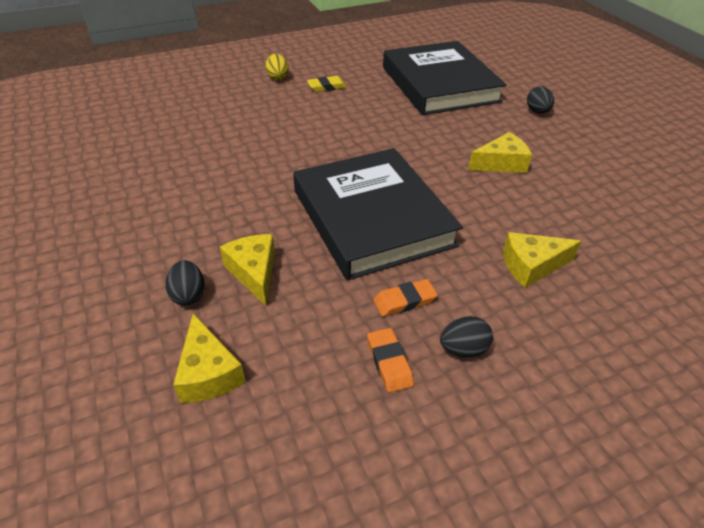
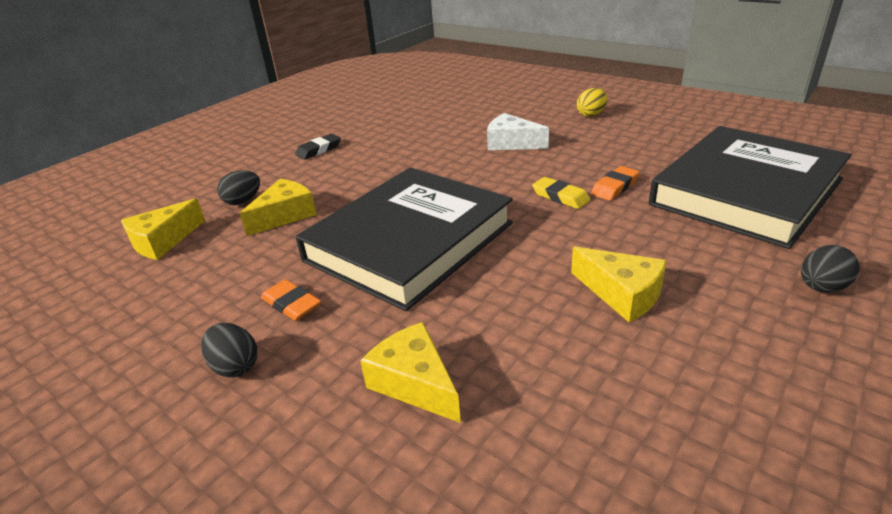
camera: 65 degrees right, 10 degrees down
(137, 217) = (318, 150): none -> black eraser
(276, 123) = (511, 143): none -> white cheese
(326, 87) = (614, 139): yellow eraser -> yellow eraser (560, 196)
(389, 362) = (200, 323): orange eraser -> orange eraser (614, 187)

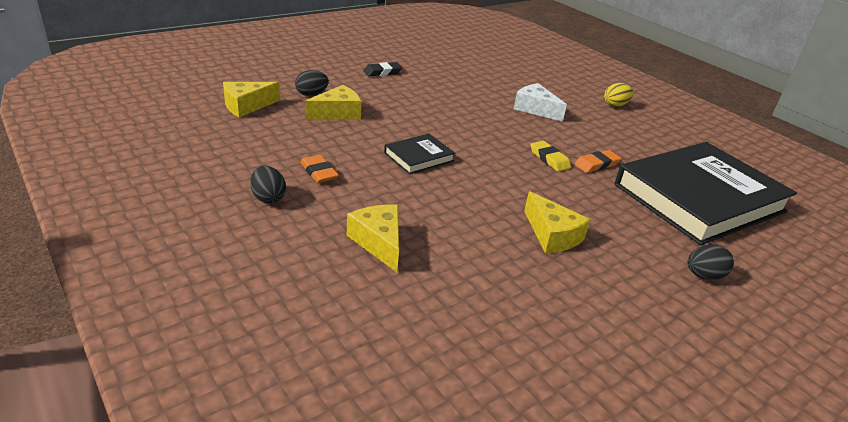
camera: 10 degrees right, 0 degrees up
(409, 242) = (419, 157): black book -> black book, size x0.43

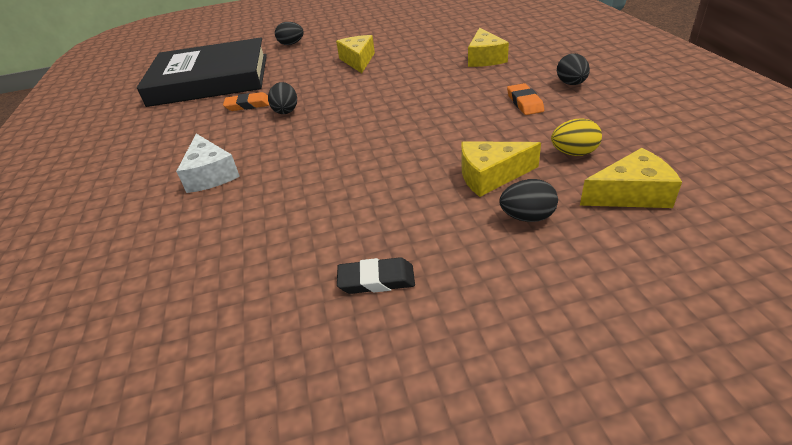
camera: 150 degrees left, 5 degrees up
(419, 157) = (416, 115): black book -> none
(549, 159) = (286, 111): yellow eraser -> black egg
(615, 105) = (92, 178): yellow egg -> yellow egg (574, 153)

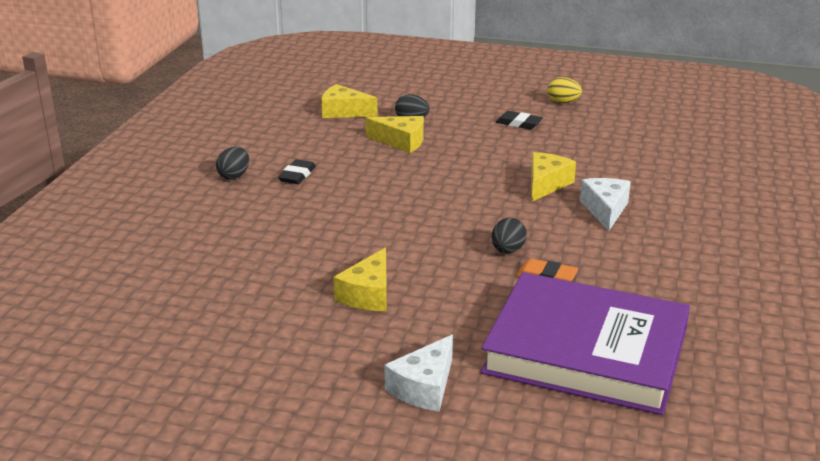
camera: 155 degrees left, 10 degrees down
(210, 79) = (586, 351): black book -> purple book
(291, 44) = (424, 387): black egg -> white cheese
(485, 58) = (242, 233): yellow cheese -> yellow cheese (546, 184)
(524, 102) = (297, 175): orange eraser -> black eraser
(574, 153) = (332, 136): yellow egg -> yellow egg (563, 102)

